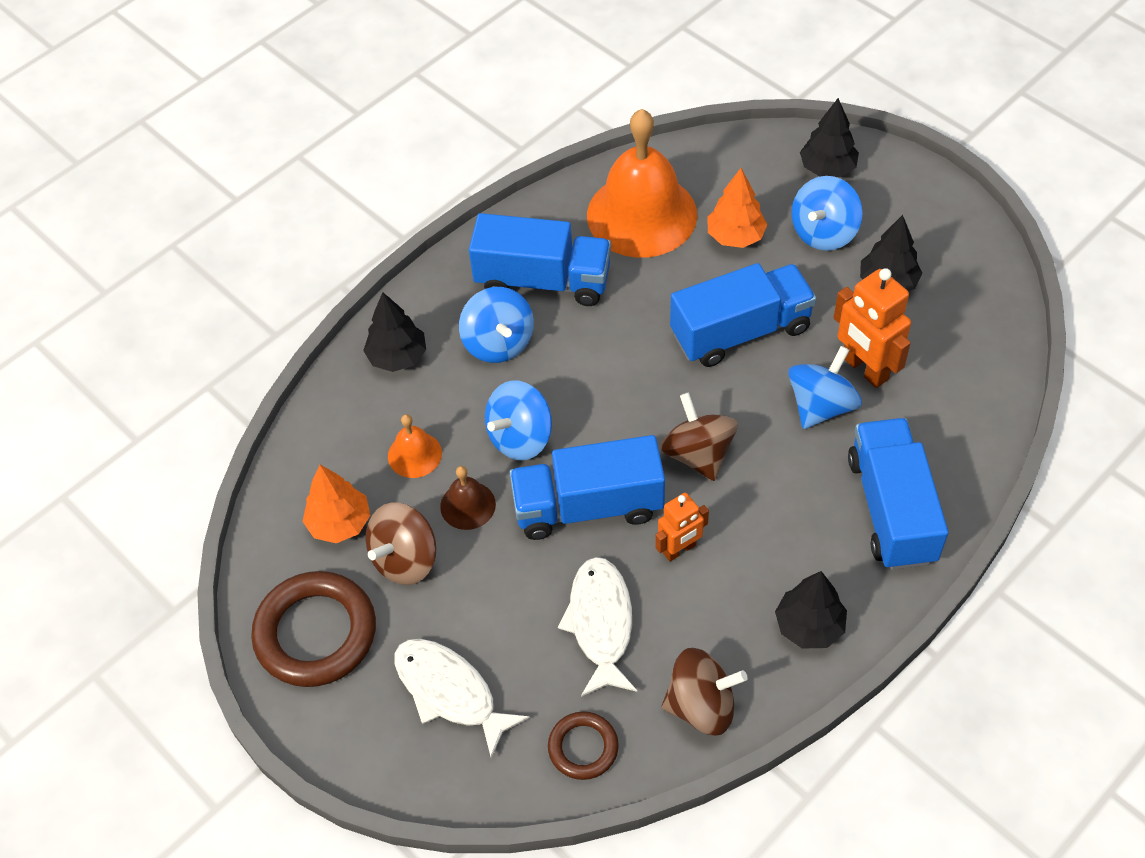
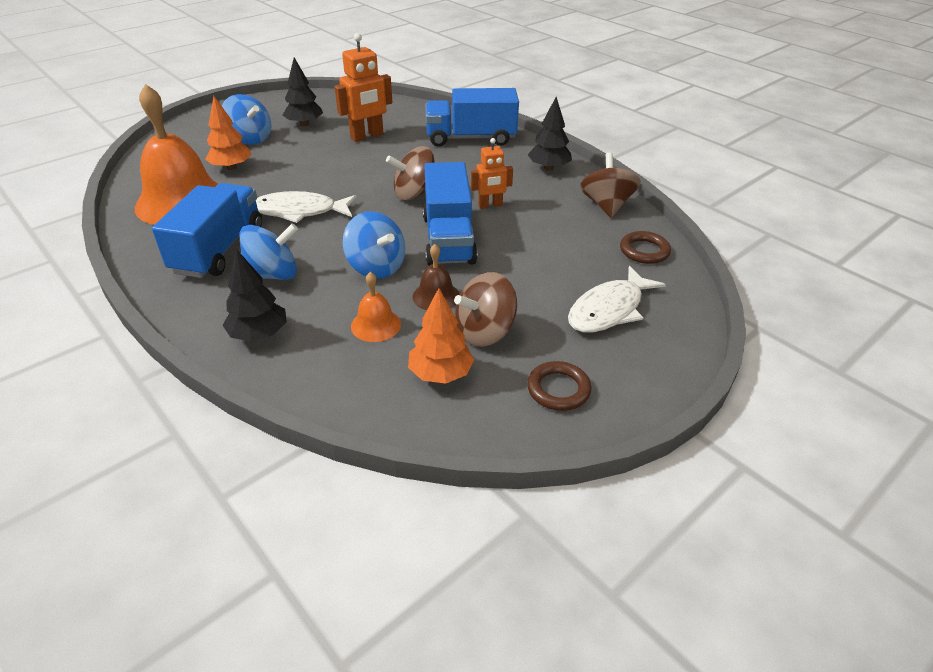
camera: 90 degrees left, 15 degrees down
(316, 633) = (558, 389): brown ring -> brown ring, size x0.54
(405, 559) = (484, 332): brown spinning top -> brown spinning top turned 105 degrees clockwise
(601, 623) = (547, 239): white fish -> white fish (300, 211)
(680, 549) = (490, 205): orange robot -> orange robot turned 105 degrees clockwise
(740, 331) = (317, 172): blue truck -> none
(821, 406) = (390, 151): blue spinning top -> none
(827, 168) = (195, 133): black tree -> none

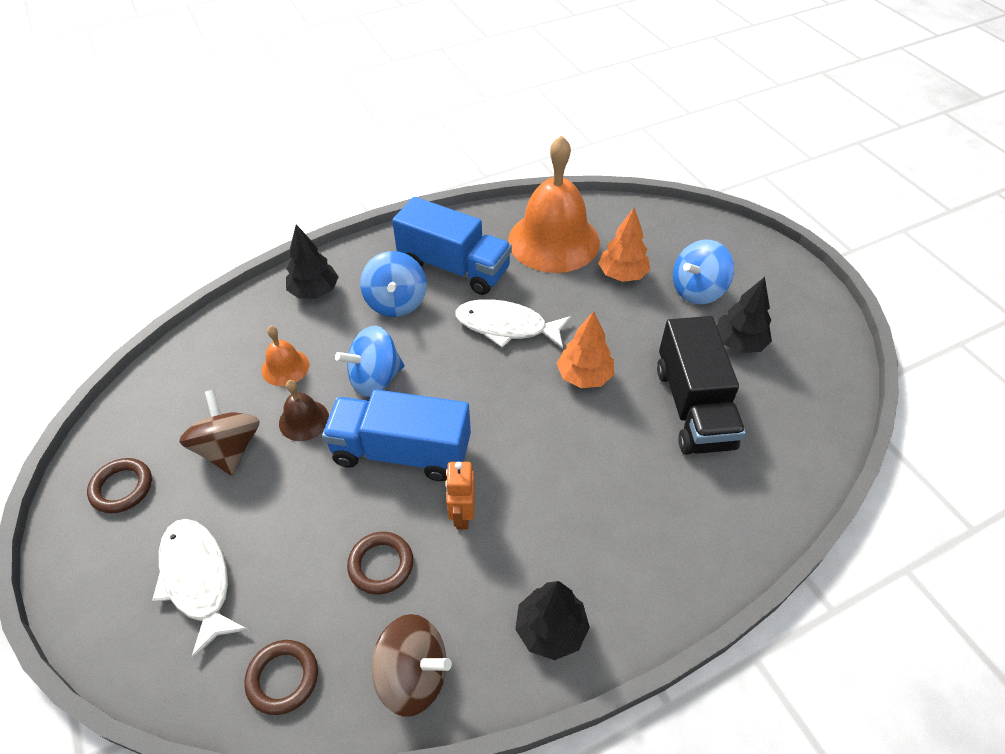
camera: 105 degrees right, 10 degrees up
(300, 211) = (506, 326): white fish -> white fish turned 90 degrees counterclockwise
(367, 136) = (693, 407): orange robot -> black truck
(415, 194) = (516, 436): brown spinning top -> none
(440, 374) = (196, 403): orange tree -> orange tree (584, 376)
(470, 138) = (673, 540): blue truck -> none
(545, 230) = (381, 565): none -> brown ring

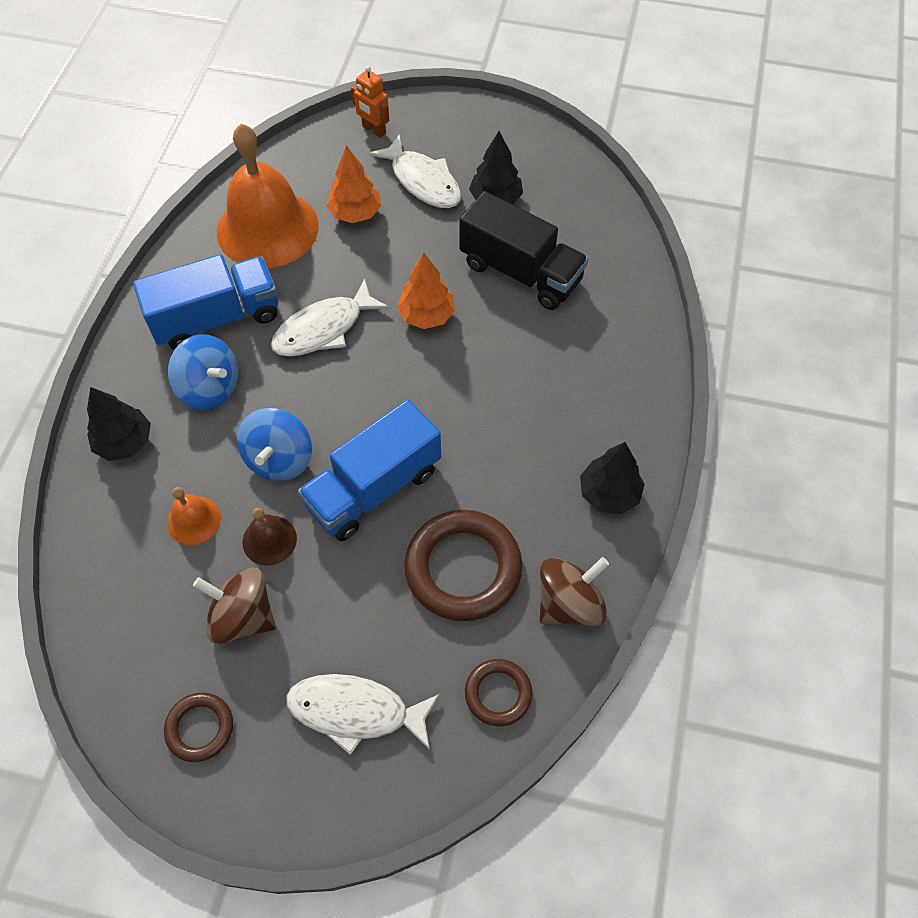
camera: 50 degrees left, 10 degrees up
(381, 565) = (463, 568): brown ring -> brown ring, size x1.85
(462, 515) = (471, 485): orange robot -> orange robot (374, 130)
(697, 290) = (423, 181): blue spinning top -> white fish

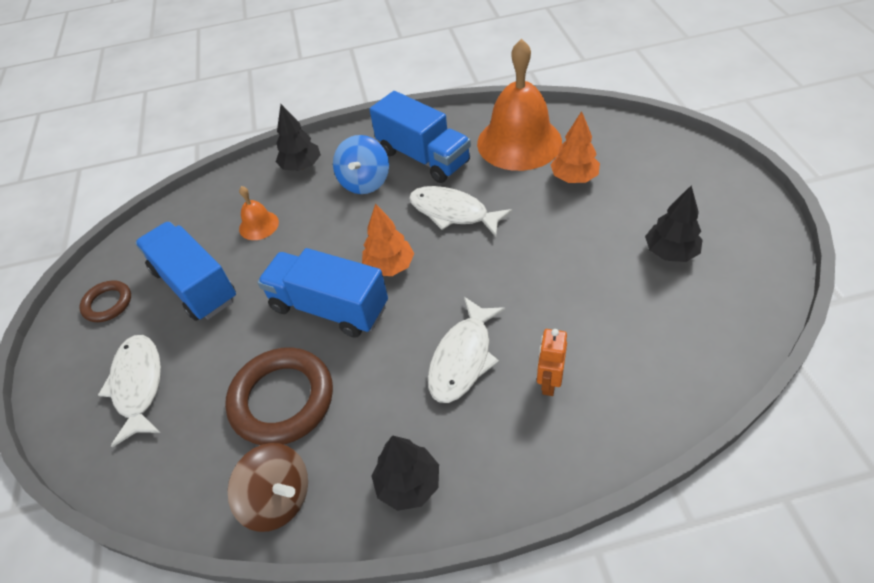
camera: 70 degrees right, 10 degrees down
(242, 616) = (195, 285): brown spinning top -> blue truck
(269, 540) = (259, 270): brown bell -> none
(279, 459) = (327, 243): blue spinning top -> none
(374, 130) = (666, 148): orange robot -> orange robot (549, 382)
(423, 181) = (643, 199): white fish -> white fish (463, 358)
(426, 315) = (509, 264): orange tree -> orange tree (389, 266)
(498, 693) = (176, 478): brown ring -> none
(520, 272) = (605, 306): black truck -> none

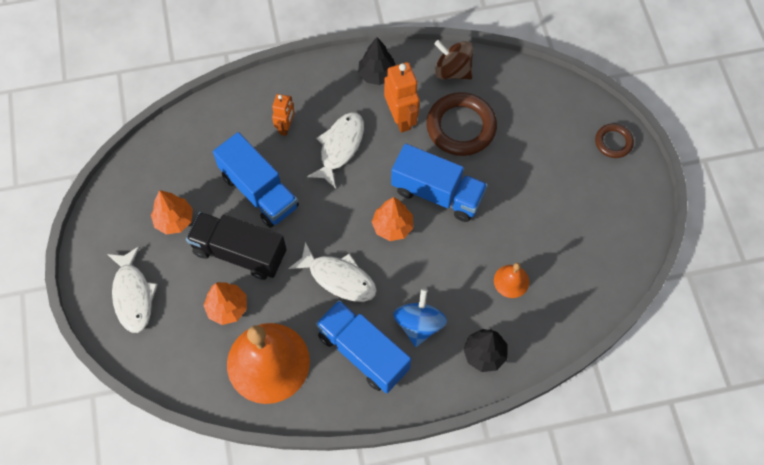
camera: 175 degrees right, 15 degrees up
(108, 304) = (618, 211): brown ring -> brown ring (613, 142)
(138, 385) = (565, 143): white fish -> white fish (133, 295)
(195, 285) = (550, 222): blue truck -> blue truck (259, 191)
(371, 407) = (401, 118): none -> orange robot
(575, 226) = (239, 252): none -> black truck
(670, 252) = (174, 220): black tree -> orange tree

